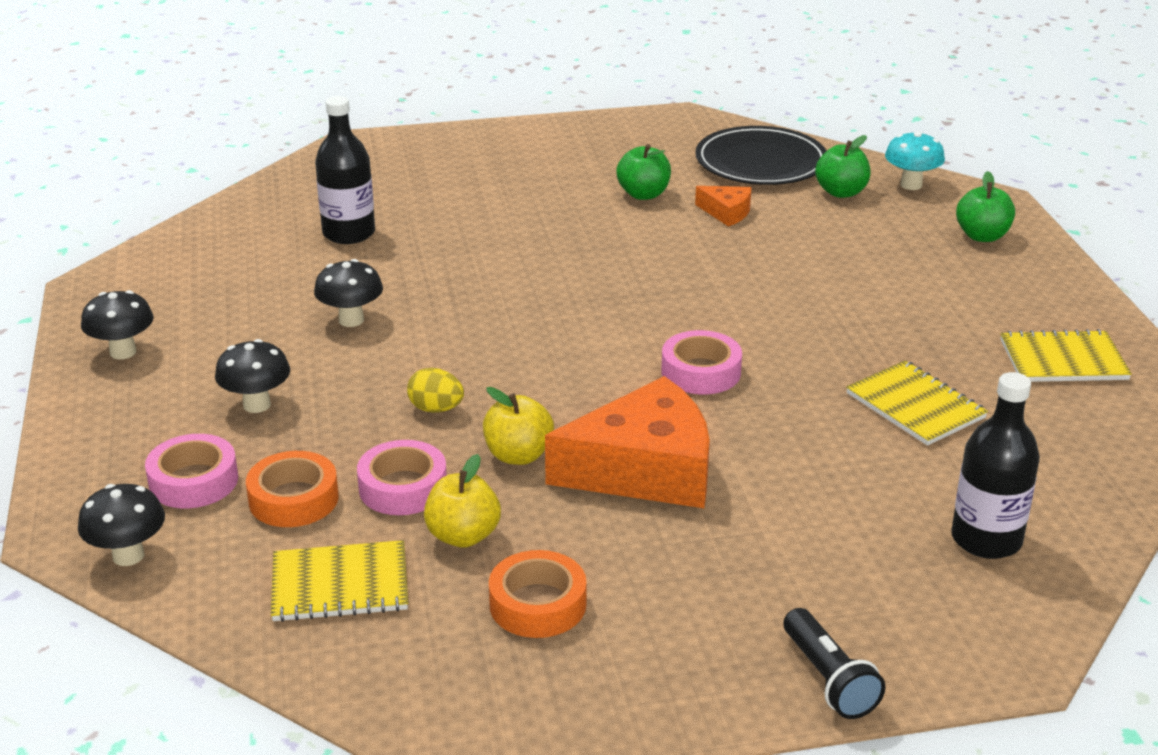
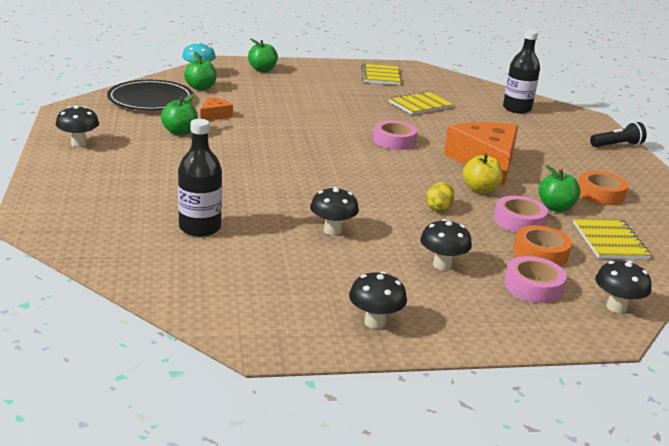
camera: 90 degrees left, 5 degrees down
(463, 536) = (555, 207): yellow apple -> green apple
(571, 139) = (79, 144): none -> black mushroom

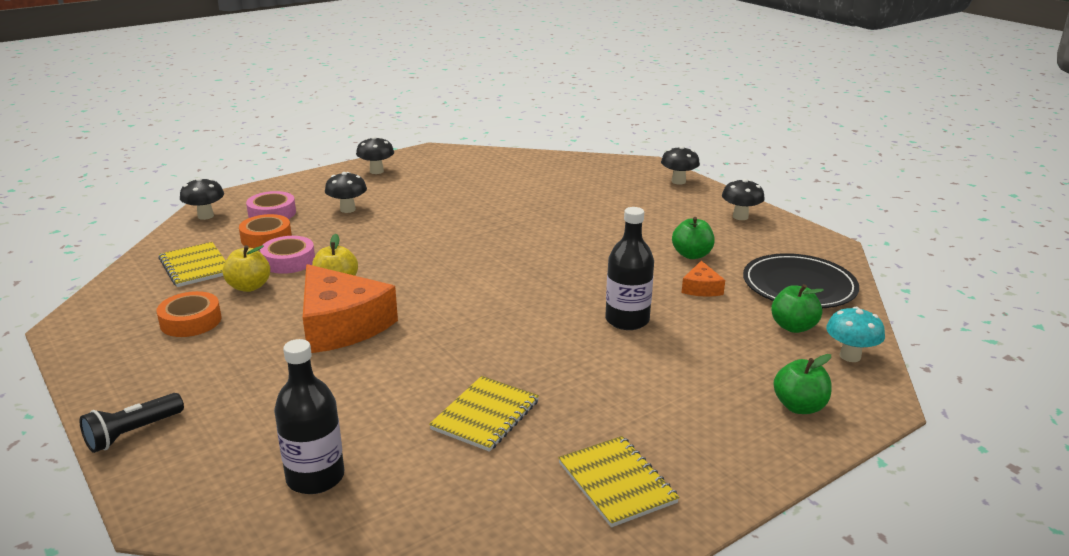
camera: 155 degrees right, 0 degrees up
(200, 228) = (542, 187): black bottle -> black bottle (627, 320)
(332, 230) = (448, 210): black mushroom -> black mushroom (678, 181)
(394, 141) = (470, 321): pink tape -> none
(438, 208) = (371, 252): yellow egg -> none
(555, 207) = (249, 287): green apple -> yellow apple

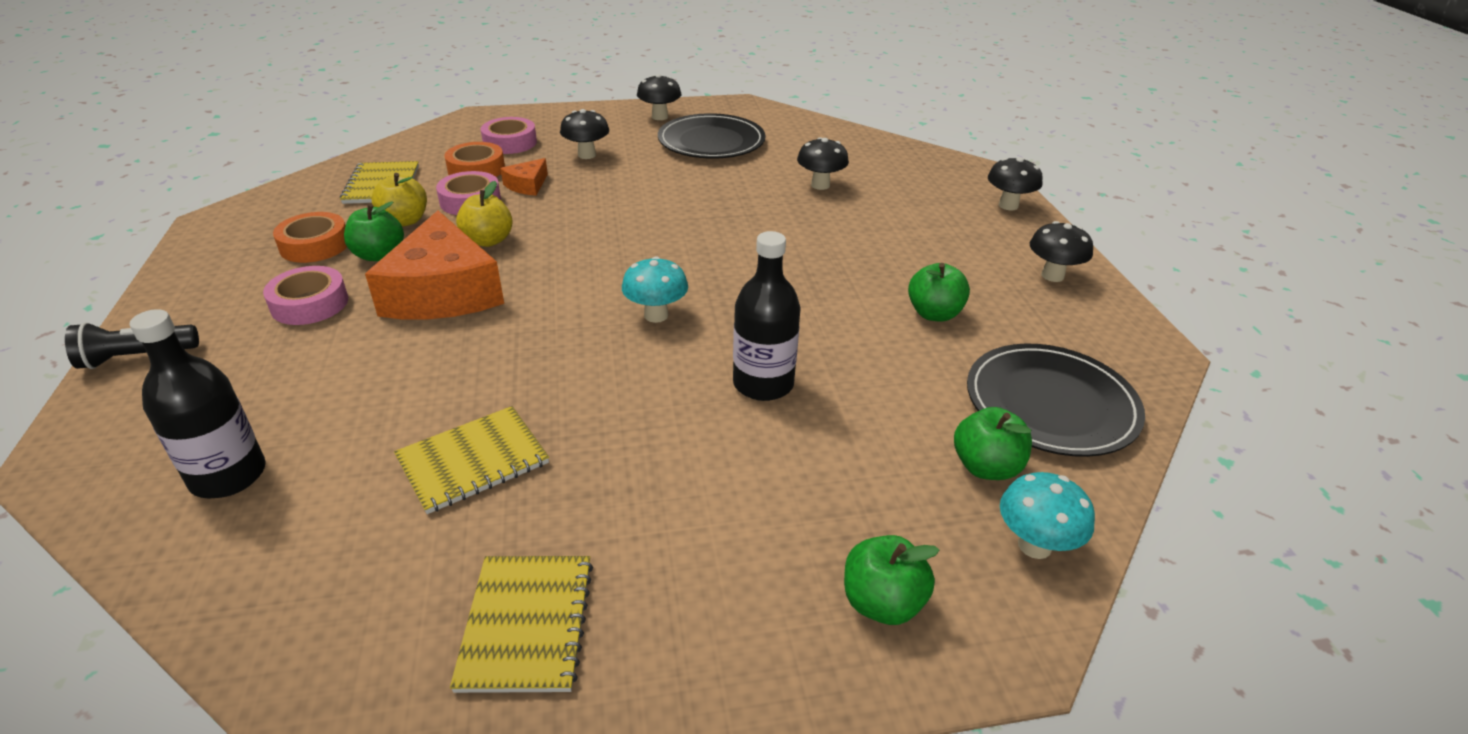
camera: 25 degrees right, 10 degrees up
(205, 216) = (447, 131): black mushroom -> black mushroom (820, 185)
(239, 360) = (310, 304): none -> pink tape
(257, 314) = (379, 255): none -> green apple
(436, 181) = (711, 141): none -> black plate
(516, 300) = (656, 315): none -> turquoise mushroom
(701, 288) = (904, 366): orange cheese -> orange cheese (527, 185)

